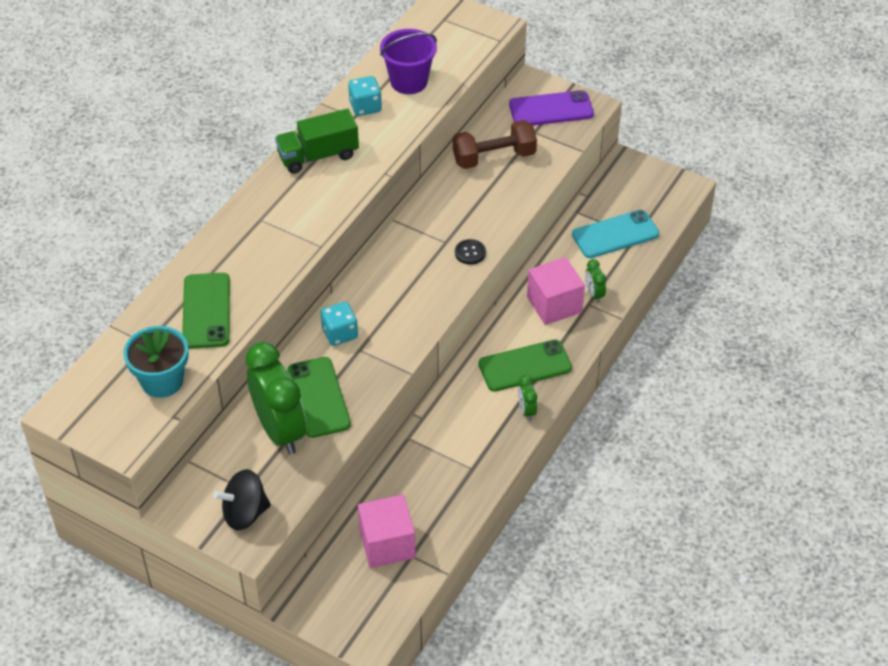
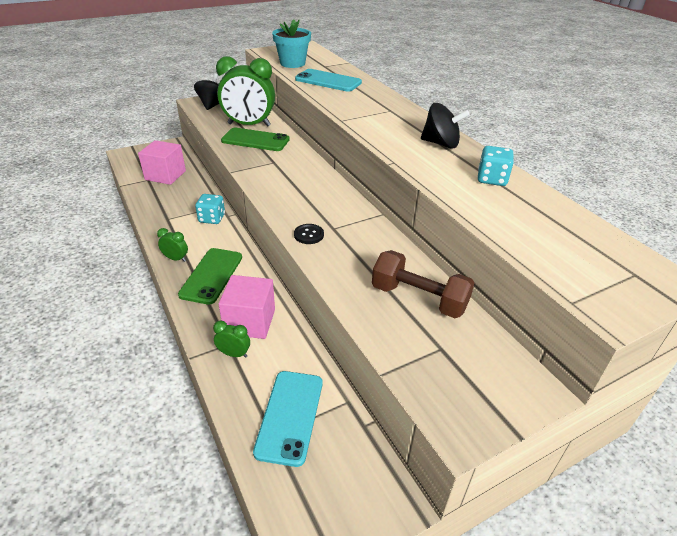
camera: 120 degrees right, 10 degrees down
(206, 311) = (328, 81): green phone -> turquoise phone
(318, 156) = (441, 143): green truck -> black spinning top
(340, 334) = (295, 160): turquoise dice -> turquoise dice (212, 218)
(409, 82) = (518, 212): purple bucket -> none
(494, 157) = (419, 298): brown dumbbell -> brown dumbbell turned 75 degrees counterclockwise
(551, 109) = (475, 383): purple phone -> none

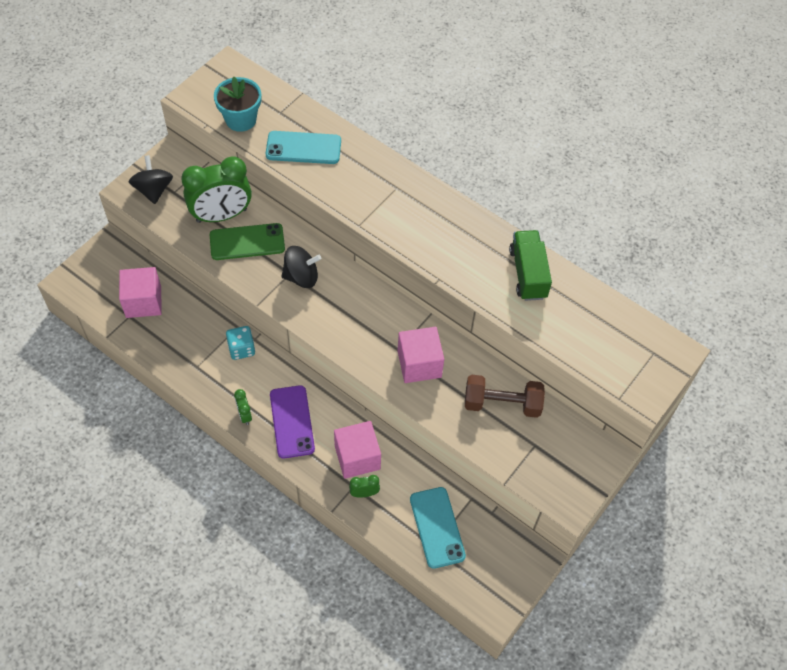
camera: 25 degrees left, 20 degrees up
(176, 259) = (244, 415): green clock -> green clock turned 105 degrees counterclockwise
(211, 275) = (292, 422): green phone -> purple phone
(309, 235) = (382, 366): black button -> none
(347, 243) = (419, 364): none -> pink cube
(441, 143) = (467, 233): black spinning top -> black spinning top (301, 277)
(492, 179) = (528, 273): turquoise dice -> green truck

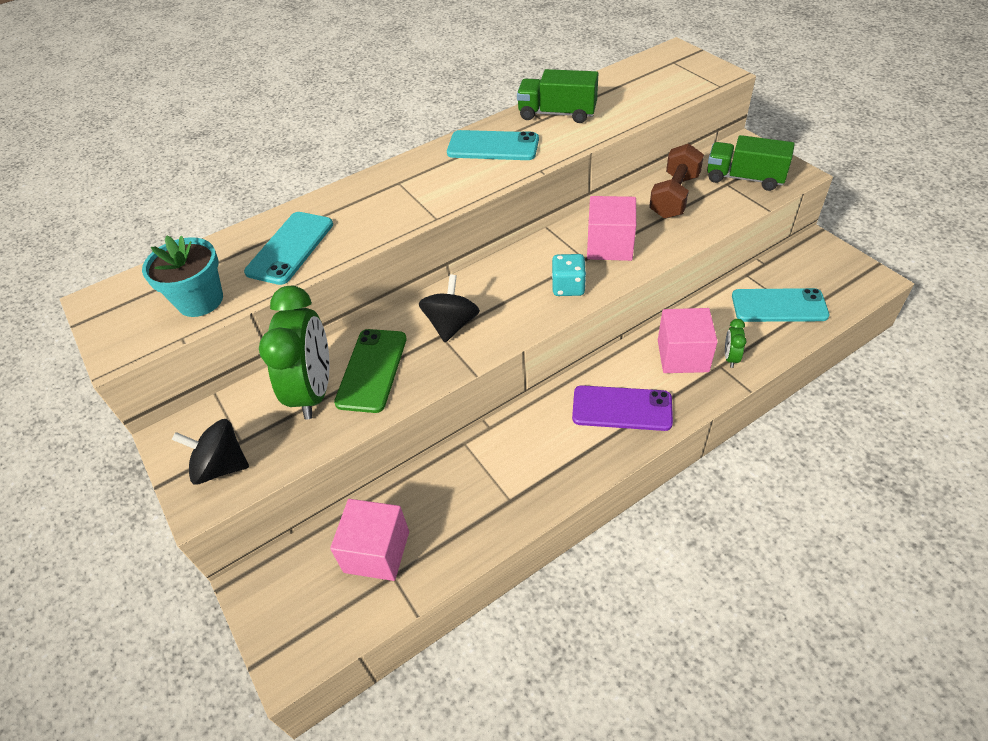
camera: 65 degrees left, 10 degrees down
(241, 349) = (500, 443): turquoise dice -> turquoise dice (568, 287)
(244, 415) = (600, 456): green clock -> none
(463, 238) = (493, 146): none -> turquoise phone
(548, 459) = (744, 178): none -> green truck

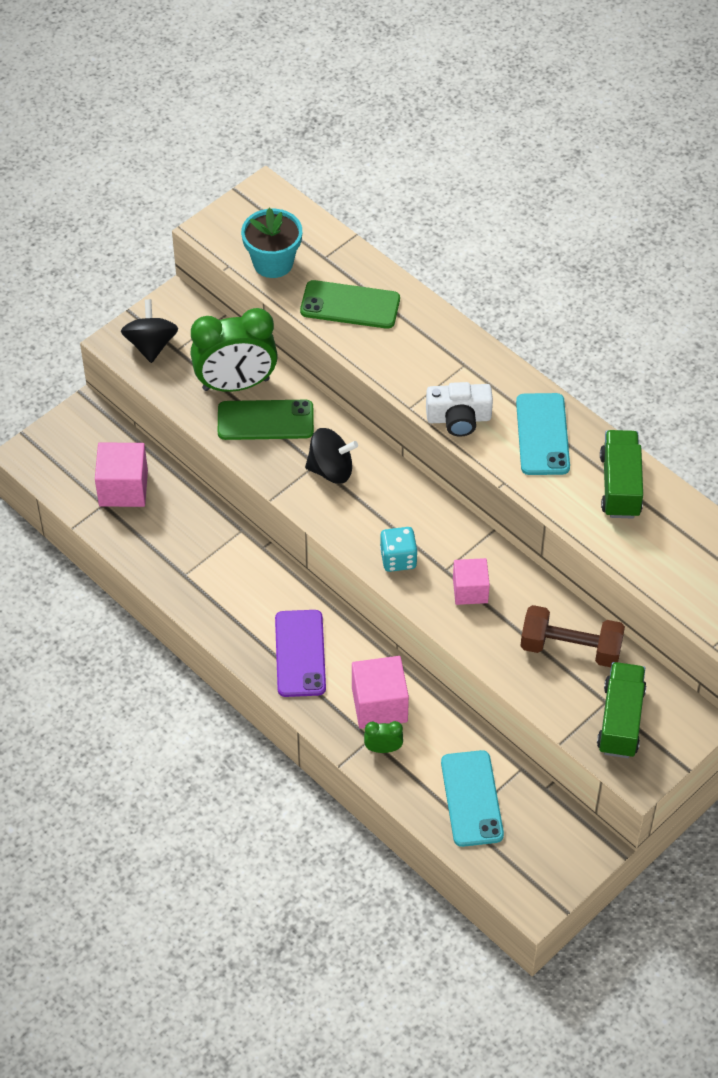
camera: 75 degrees right, 5 degrees up
(290, 248) = (350, 305): turquoise phone -> green phone
(460, 190) = (458, 418): none -> white camera
(609, 245) = (470, 590): pink cube -> pink cube, size x0.66

